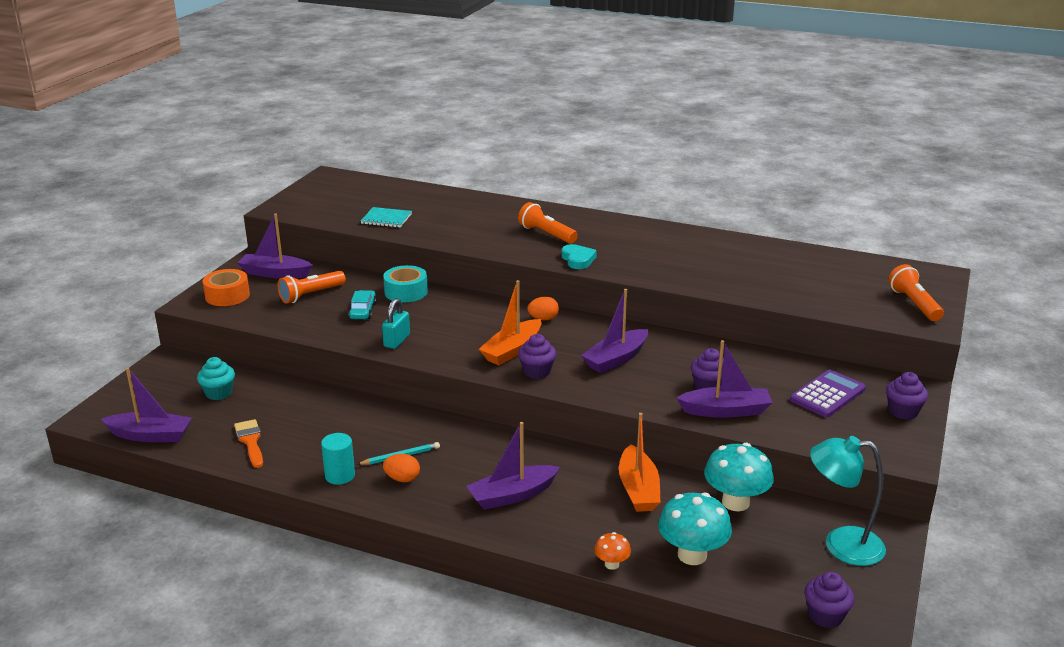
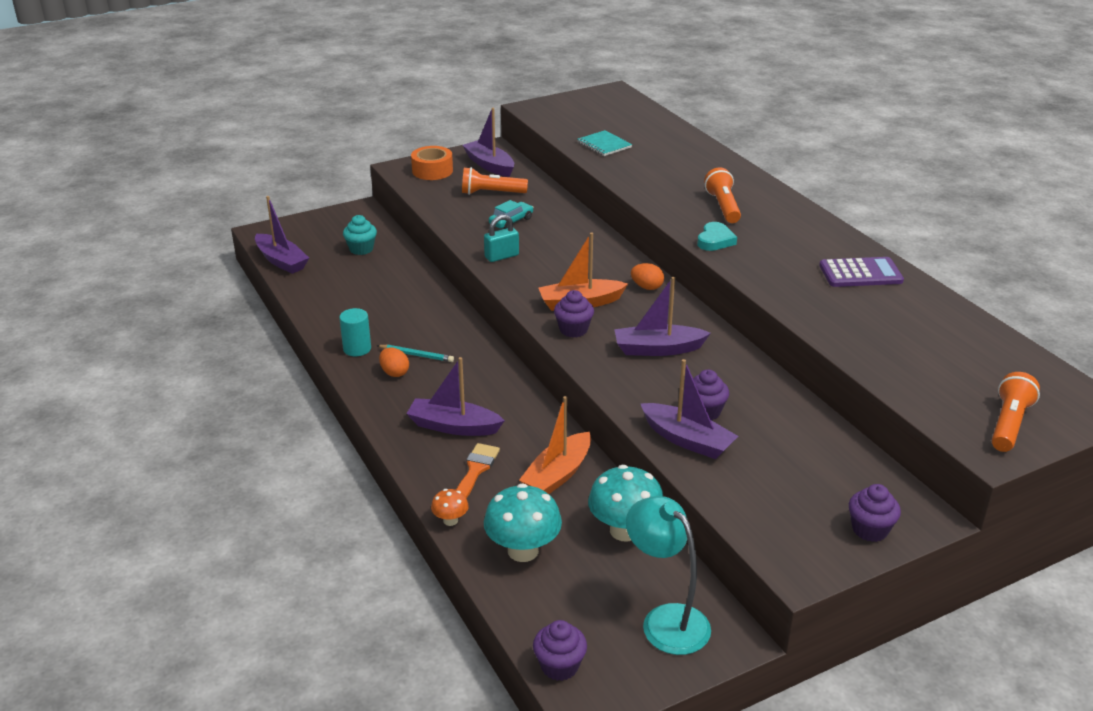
camera: 40 degrees right, 5 degrees up
(250, 441) = (335, 294): orange brush -> orange brush (476, 470)
(406, 292) = (566, 218): turquoise tape -> none
(827, 394) = (813, 475): purple calculator -> purple calculator (860, 273)

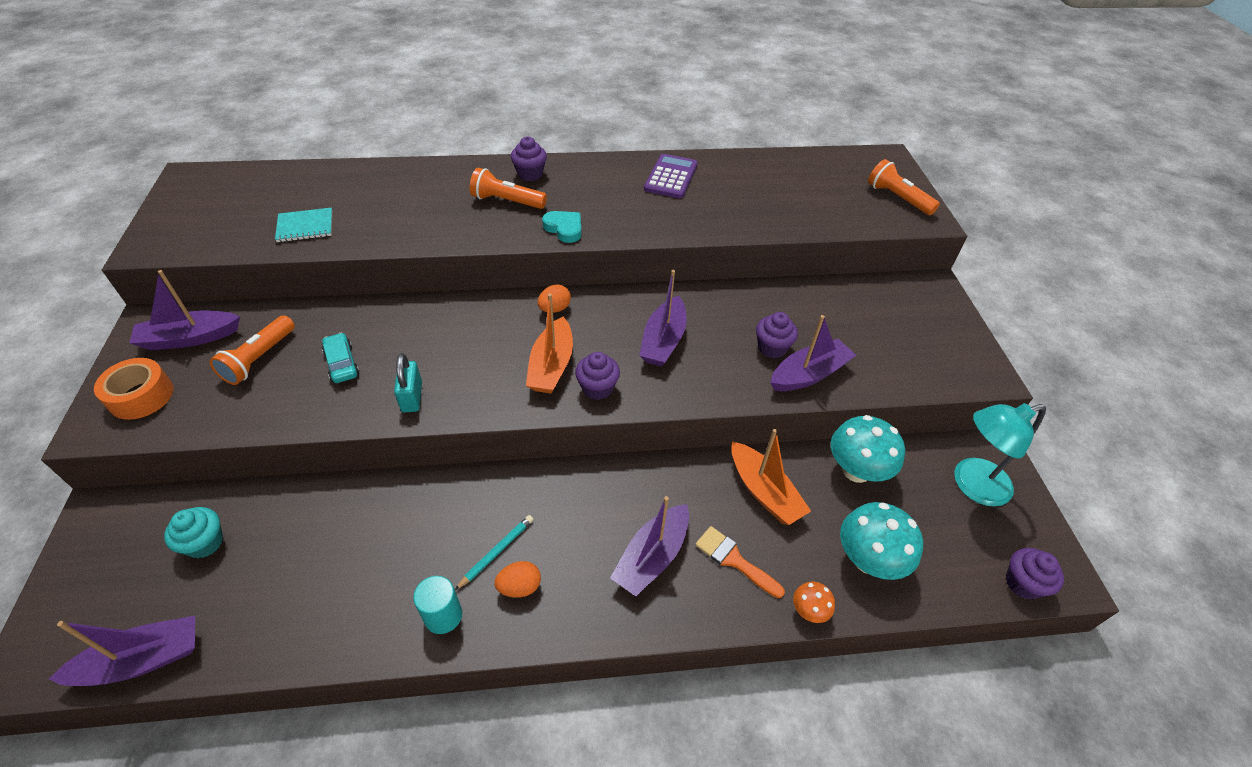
camera: 70 degrees left, 15 degrees up
(870, 530) = (945, 319): purple cupcake -> purple cupcake (530, 174)

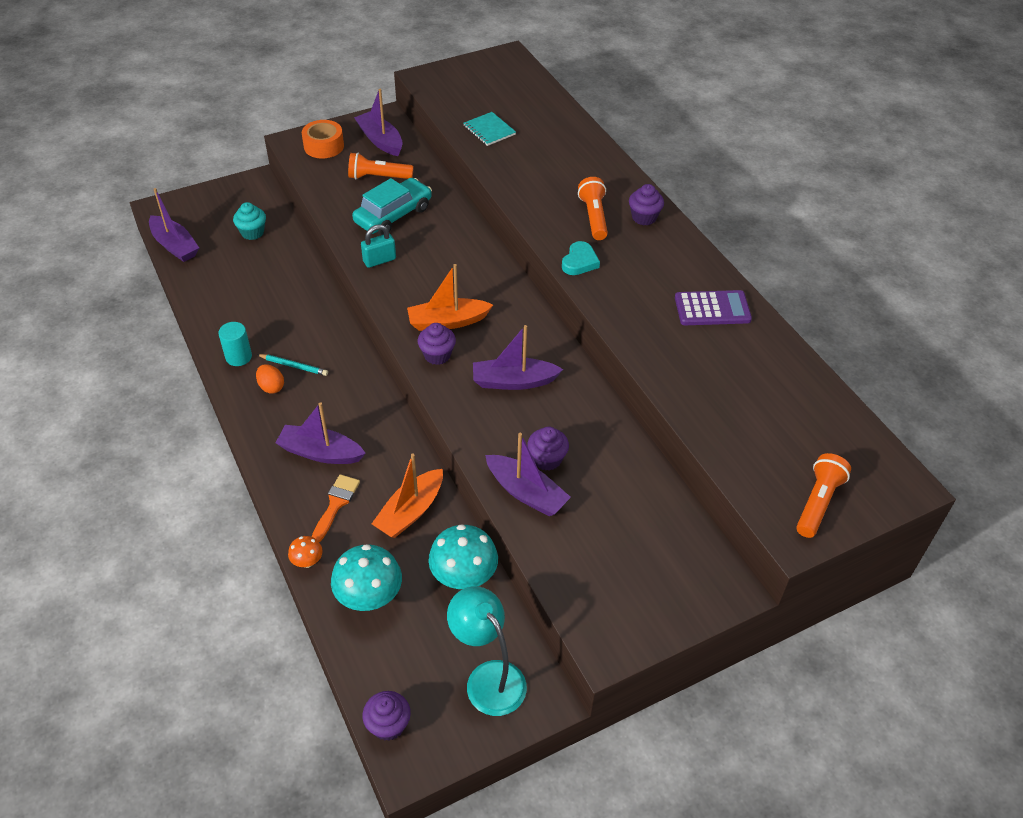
camera: 70 degrees right, 0 degrees up
(342, 363) = (393, 215): turquoise car -> turquoise car, size x1.76
(554, 309) = (513, 303): orange egg -> none

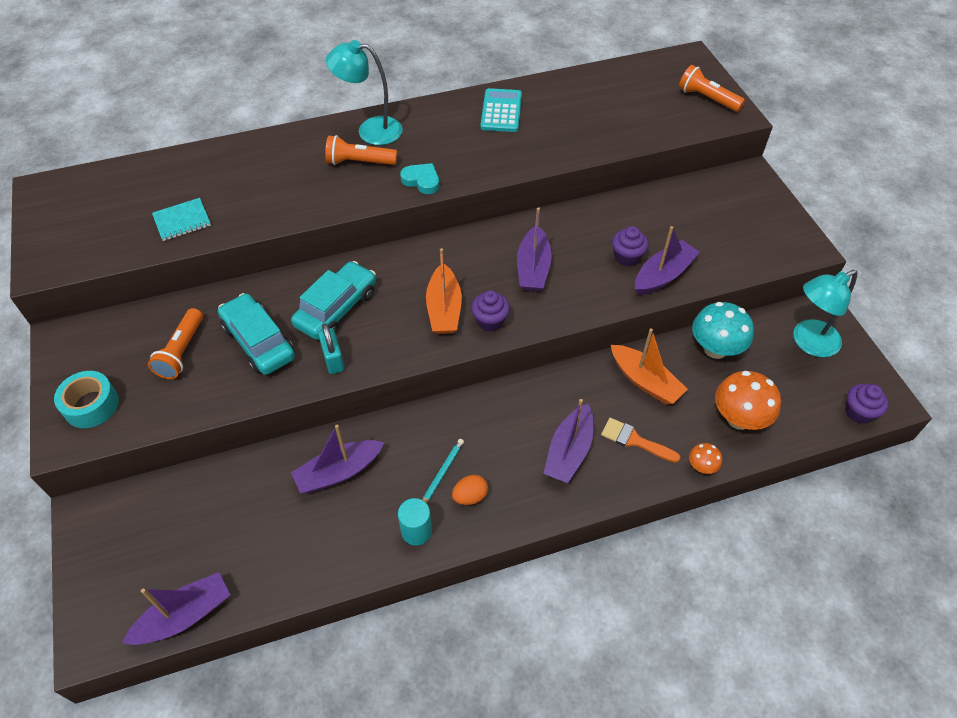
camera: 80 degrees left, 5 degrees up
(252, 232) = (192, 517): turquoise cupcake -> none
(324, 146) = (91, 405): orange tape -> turquoise tape
(369, 597) = (739, 418): turquoise mushroom -> orange mushroom
(380, 140) = (108, 345): purple boat -> purple boat (339, 472)
(436, 253) = (336, 308): none -> turquoise car
(644, 217) = (370, 130): purple cupcake -> turquoise lamp
(712, 309) = (501, 111): purple calculator -> turquoise calculator

